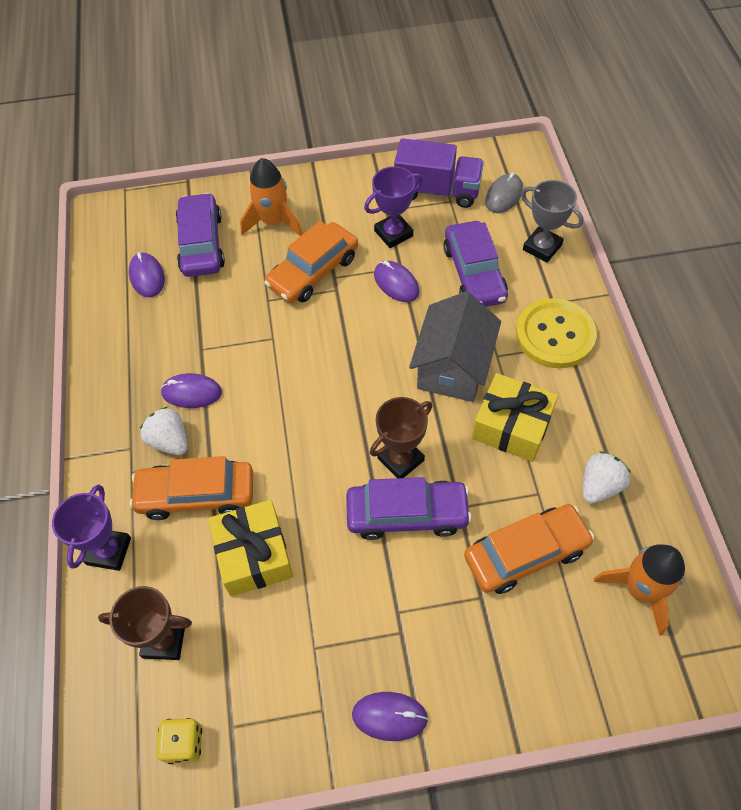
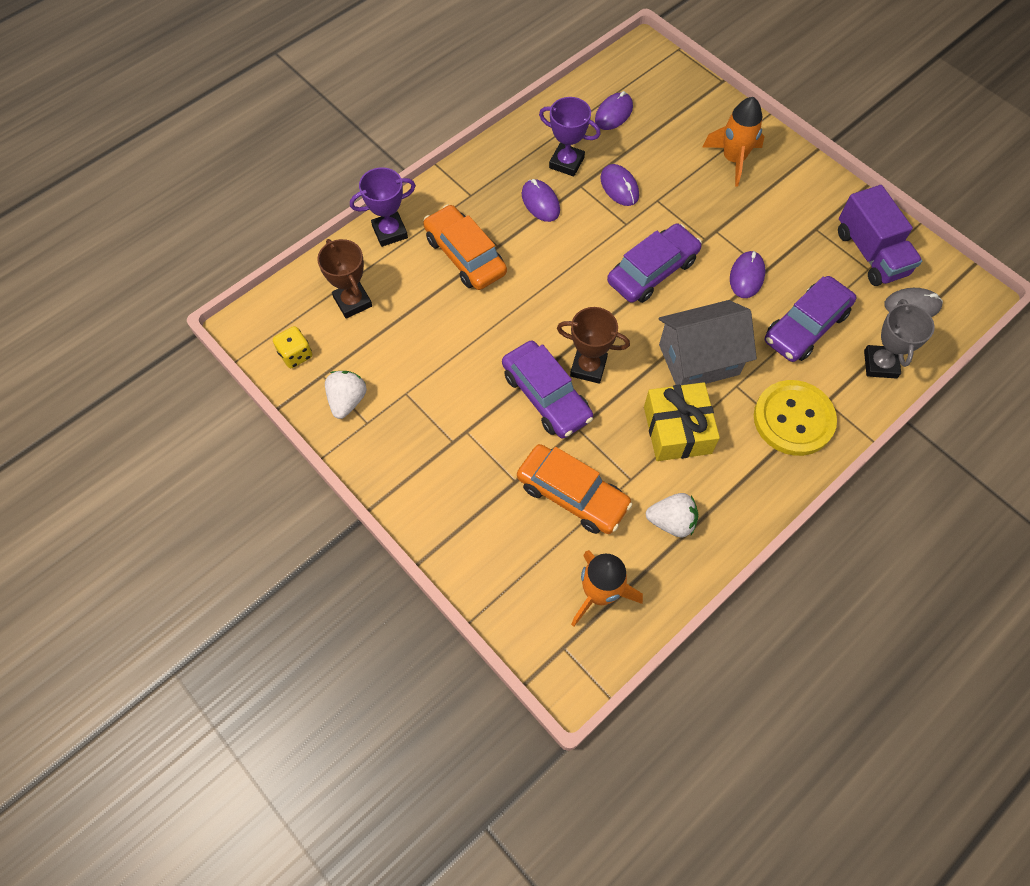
camera: 55 degrees right, 5 degrees up
(170, 441) = (493, 214): white strawberry -> white strawberry (347, 400)
(201, 244) = (671, 127): purple car -> purple car (652, 271)
(254, 555) = (446, 317): yellow gift -> none
(313, 271) = (709, 213): orange car -> none
(389, 716) = (389, 466): purple mouse -> purple mouse (619, 187)
(393, 233) = (795, 247): purple trophy -> purple trophy (566, 163)

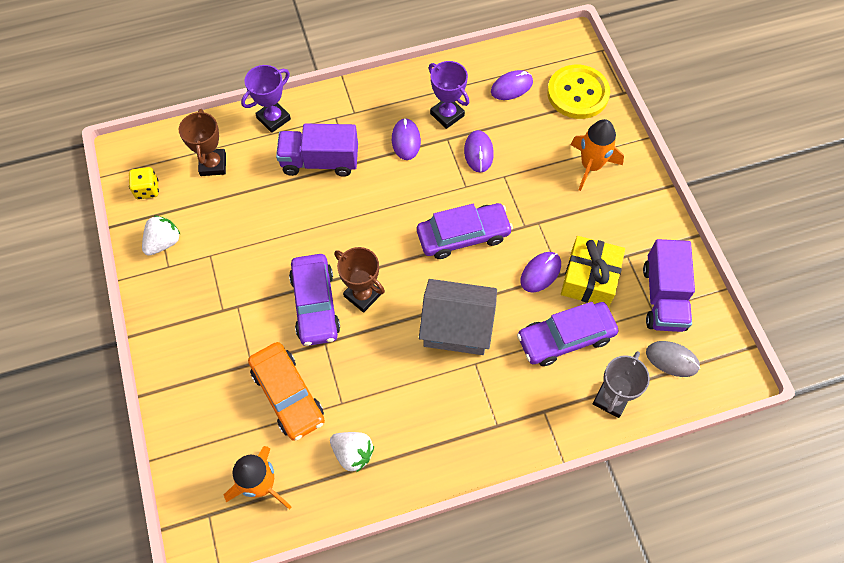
camera: 25 degrees right, 0 degrees up
(390, 232) = (273, 118): purple trophy -> purple trophy turned 45 degrees counterclockwise
(465, 255) = (320, 161): orange car -> purple truck
(677, 430) = (403, 379): yellow gift -> yellow gift (589, 278)
(793, 419) = (506, 413): yellow button -> yellow button (578, 93)

